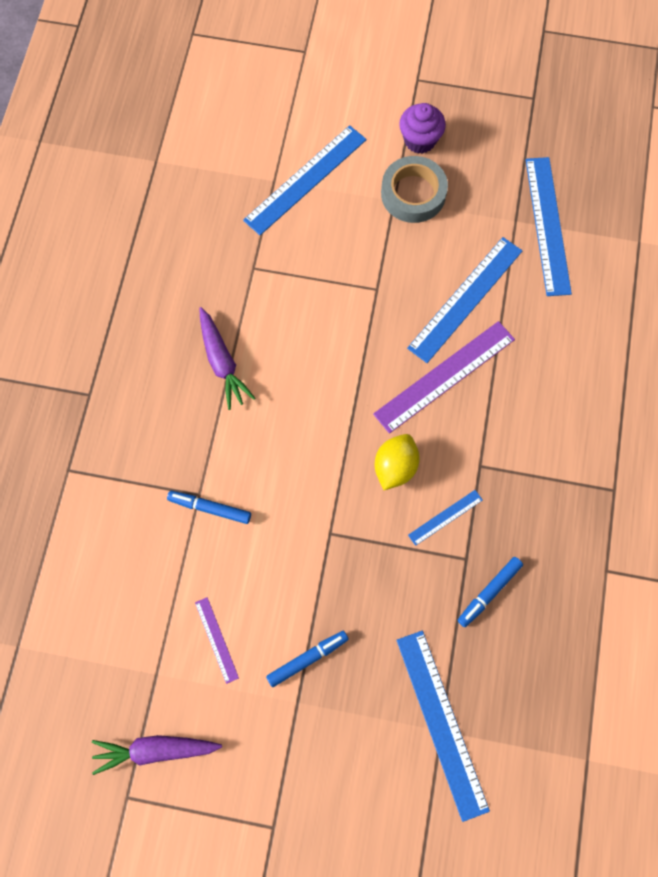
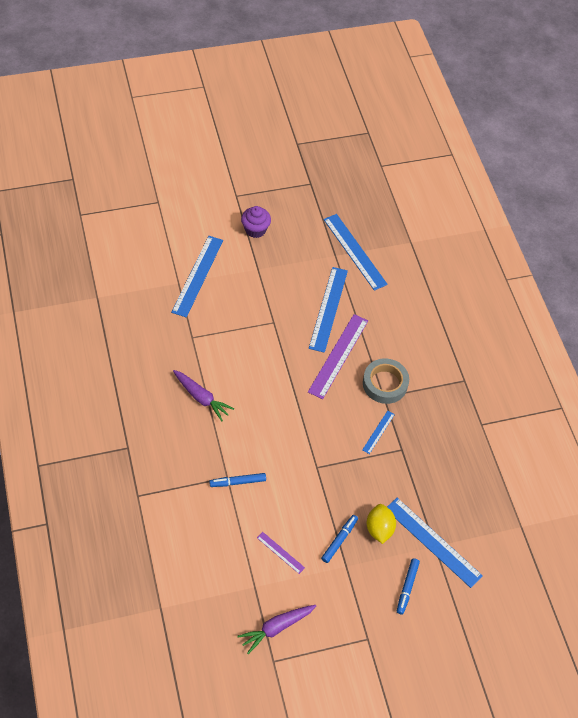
camera: 30 degrees left, 15 degrees down
(395, 467) = (335, 416): yellow lemon -> yellow lemon (379, 529)
(413, 194) = (267, 261): grey tape -> grey tape (385, 384)
(489, 592) = (423, 462): blue marker -> blue marker (407, 587)

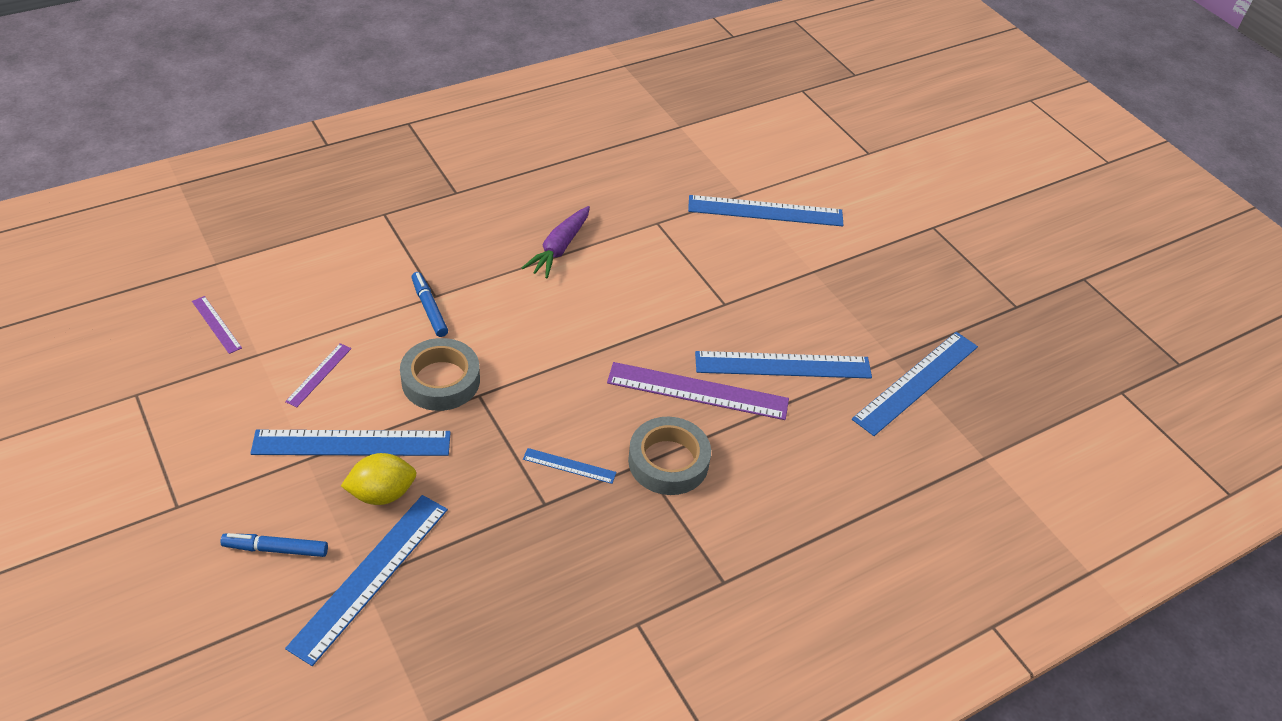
camera: 75 degrees right, 10 degrees down
(221, 610) = (216, 324): none -> purple ruler
(255, 230) = (884, 257): purple cupcake -> none
(276, 628) = (191, 389): purple carrot -> none
(300, 485) = (441, 380): none -> grey tape
(339, 540) = (352, 443): blue marker -> blue ruler

